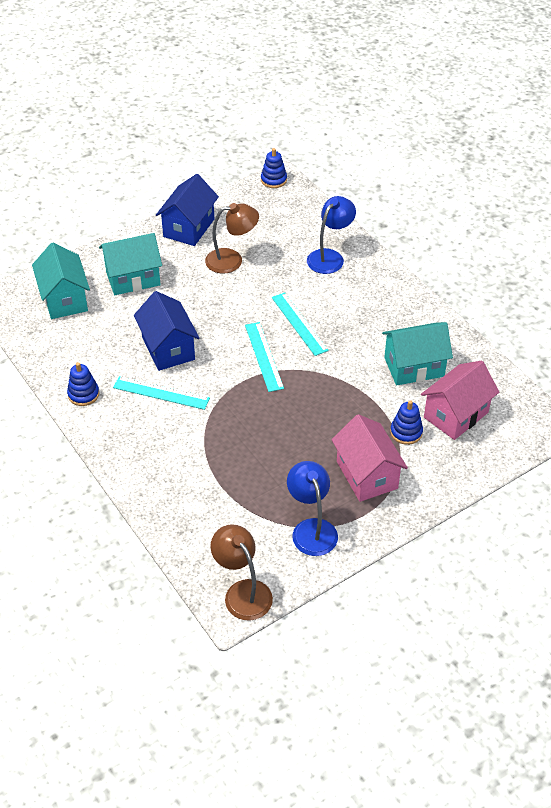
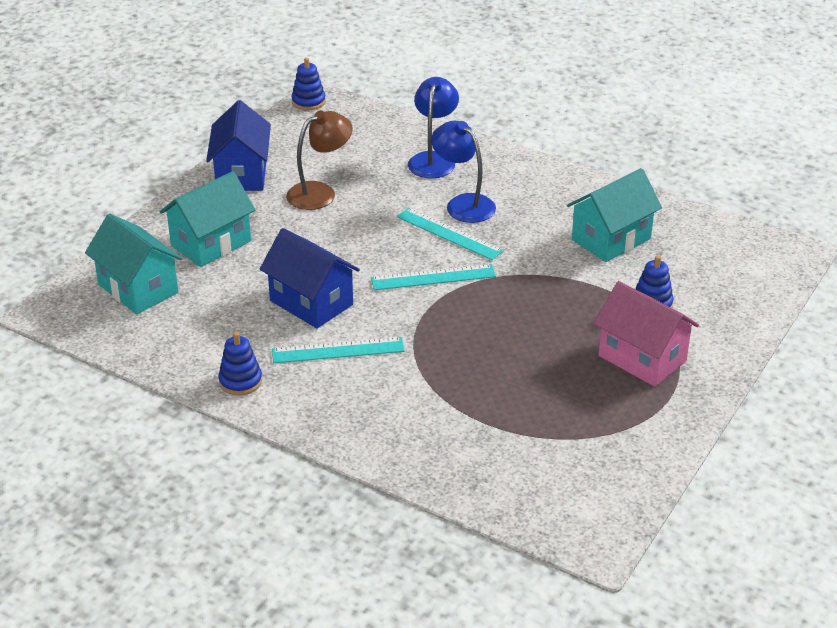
camera: 25 degrees left, 10 degrees down
(242, 592) = (595, 521): brown lamp -> none
(264, 356) = (433, 277): turquoise ruler -> turquoise ruler turned 60 degrees counterclockwise
(311, 529) = (623, 431): blue lamp -> blue lamp (463, 204)
(456, 415) = (692, 271): pink house -> none

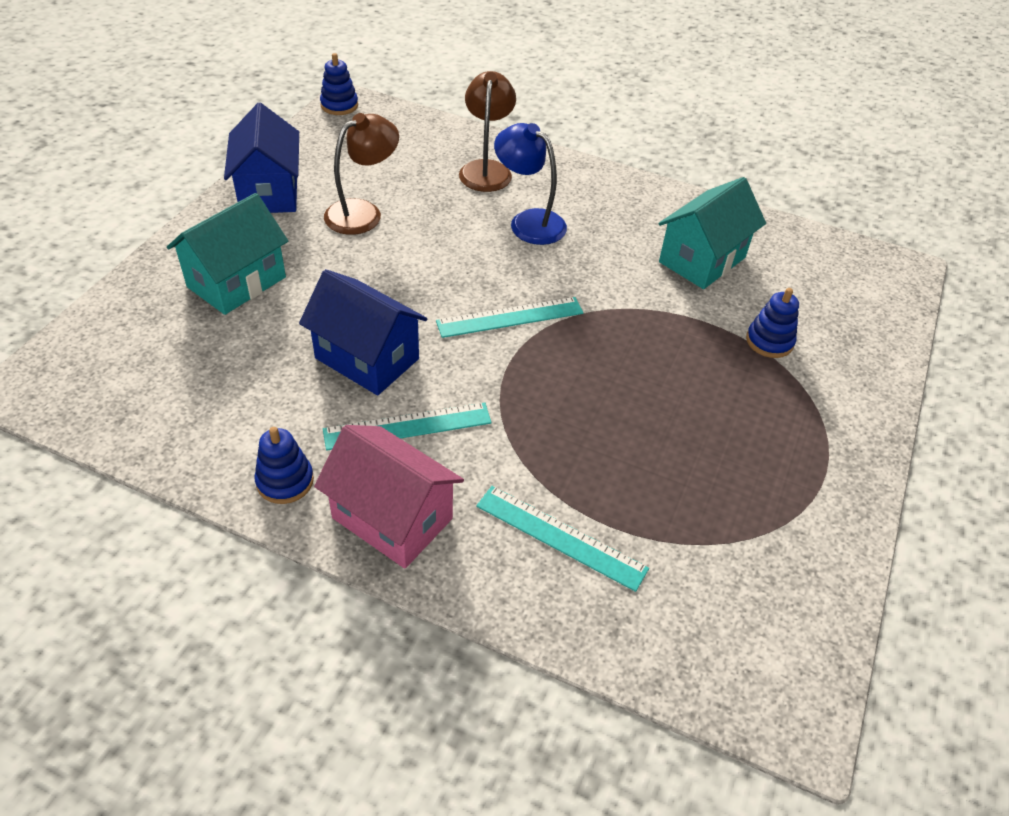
camera: 10 degrees left, 10 degrees up
(138, 289) = (145, 349): turquoise house -> none
(433, 159) = (486, 169): blue lamp -> brown lamp
(449, 233) = (519, 259): turquoise ruler -> turquoise ruler (560, 537)
(642, 358) = (778, 417): pink house -> pink house (392, 518)

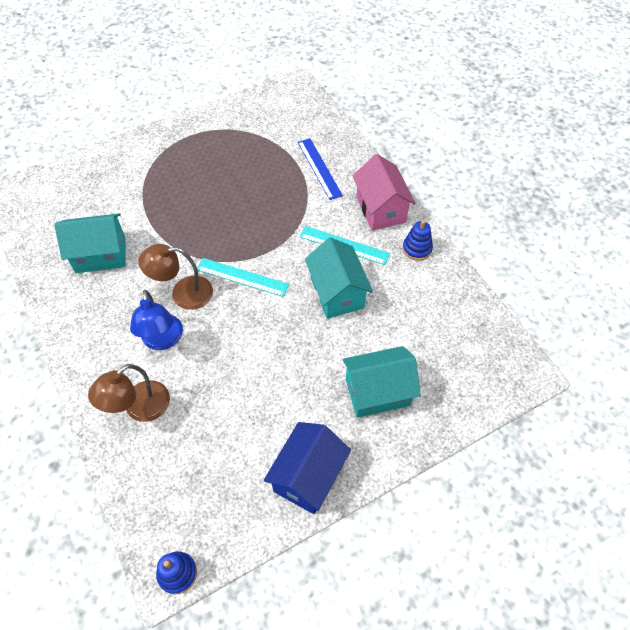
camera: 140 degrees left, 10 degrees up
(363, 212) = (258, 412): brown lamp -> brown lamp (183, 293)
(367, 358) = (337, 293): blue house -> turquoise house
(560, 537) = (319, 168): turquoise ruler -> blue ruler
(769, 341) = (133, 194): blue stacking toy -> none

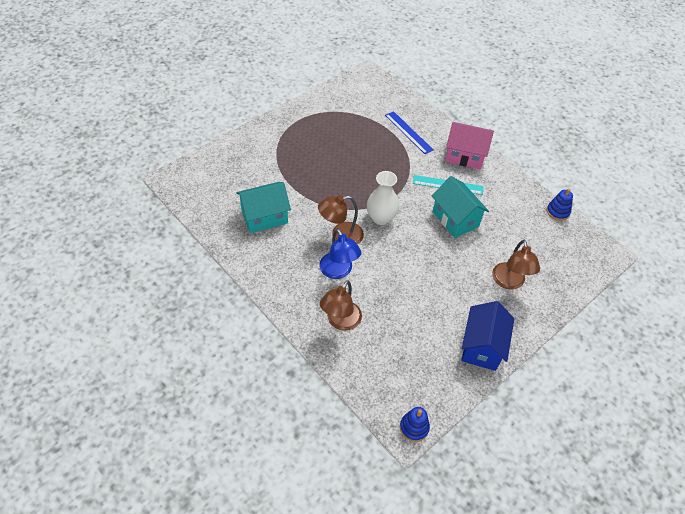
camera: 15 degrees left, 5 degrees down
(242, 277) = (381, 218): turquoise ruler -> white vase
(377, 392) = (509, 282): turquoise house -> brown lamp
(380, 209) = (465, 156): pink house -> pink house turned 45 degrees counterclockwise
(417, 249) = (501, 180): blue stacking toy -> blue stacking toy (557, 212)

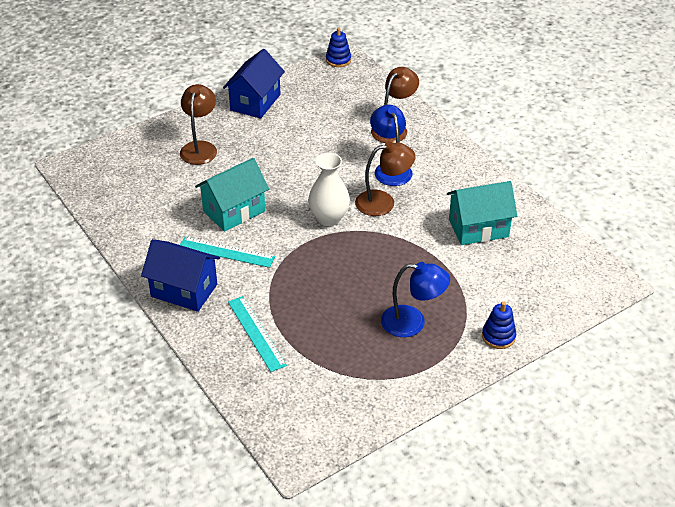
camera: 170 degrees left, 10 degrees down
(311, 144) = (412, 322): none -> blue lamp
(408, 132) = (256, 333): blue ruler -> turquoise ruler
(455, 219) = (234, 211): turquoise house -> turquoise house turned 75 degrees clockwise
(465, 156) = (184, 290): pink house -> blue house
(557, 212) = (97, 211): blue stacking toy -> blue stacking toy (498, 336)

